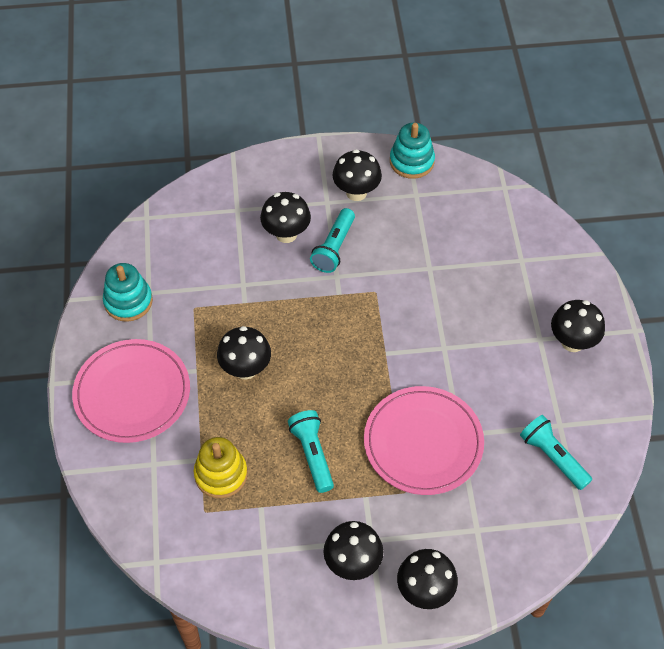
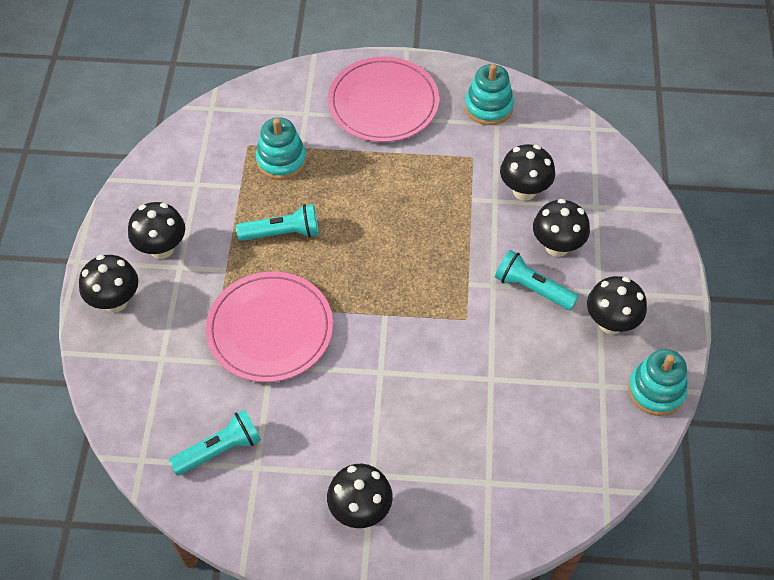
camera: 100 degrees right, 0 degrees up
(221, 474) = (281, 160): yellow stacking toy -> turquoise stacking toy
(245, 369) = (391, 191): black mushroom -> black mushroom (524, 191)

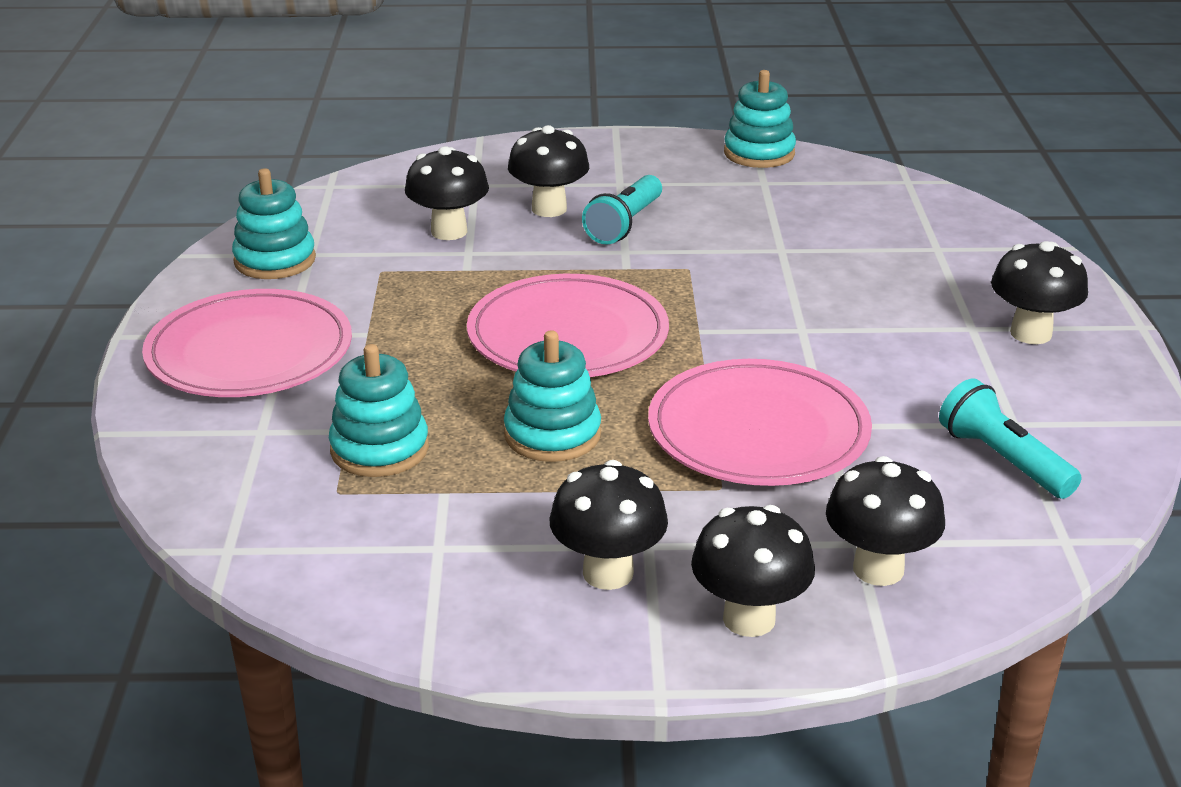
camera: 95 degrees left, 25 degrees down
(282, 233) = (552, 434): turquoise flashlight -> turquoise stacking toy
(386, 246) = (568, 335): none -> pink plate
(611, 323) = (668, 176): black mushroom -> black mushroom (878, 569)

